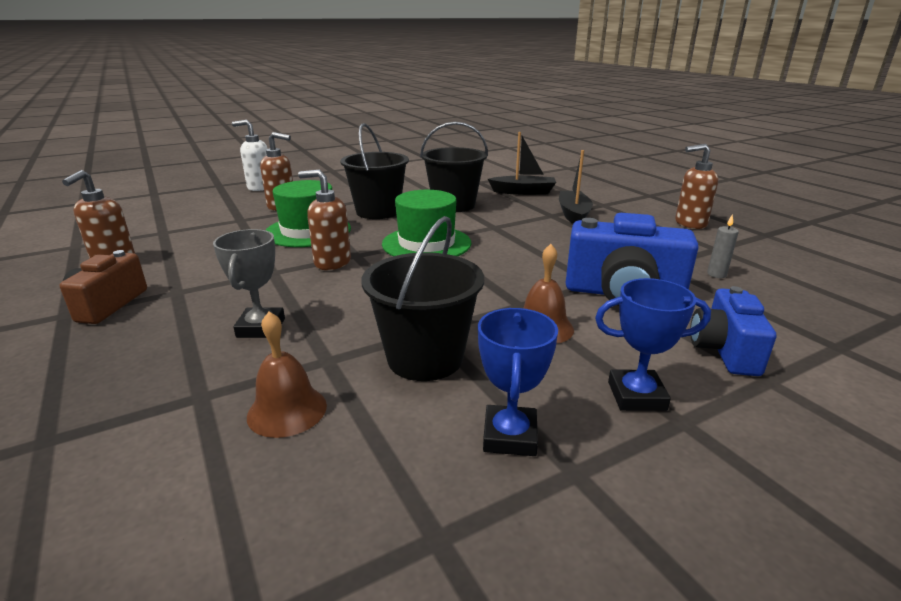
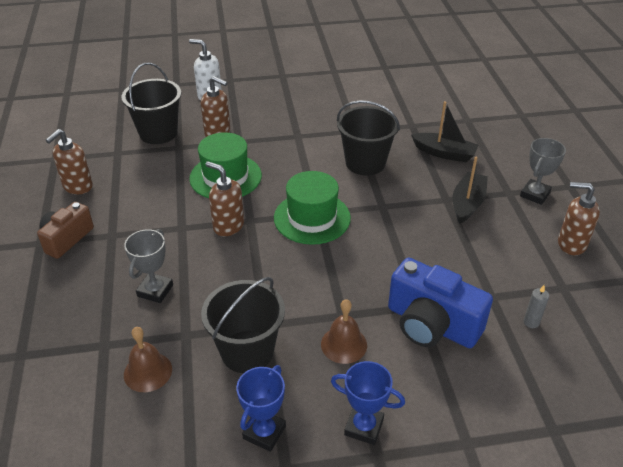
camera: 20 degrees right, 15 degrees up
(378, 211) = (294, 159): black bucket -> black bucket (158, 133)
(626, 202) = (534, 194): none -> grey trophy
(724, 350) = (460, 406): blue camera -> none

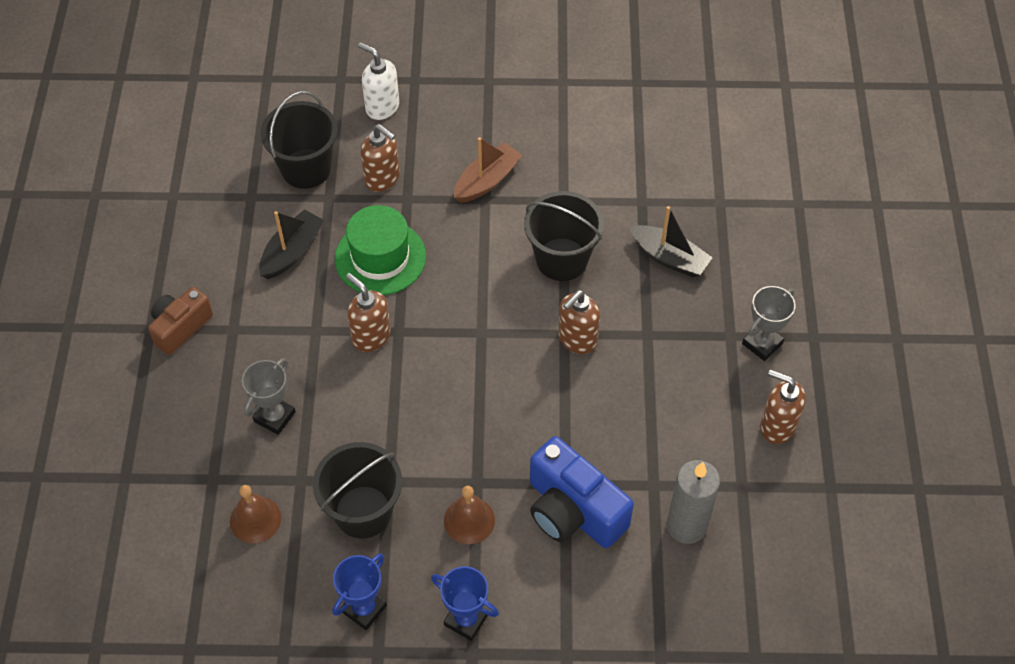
camera: 10 degrees right, 15 degrees up
(77, 186) = (198, 247): brown soap dispenser -> brown soap dispenser (577, 339)
(296, 126) = (487, 180): none -> brown boat
(312, 218) = (473, 339): green hat -> none
(467, 203) = (671, 345): black boat -> black boat (292, 251)
(531, 322) = (686, 526): grey candle -> grey candle, size x2.22

